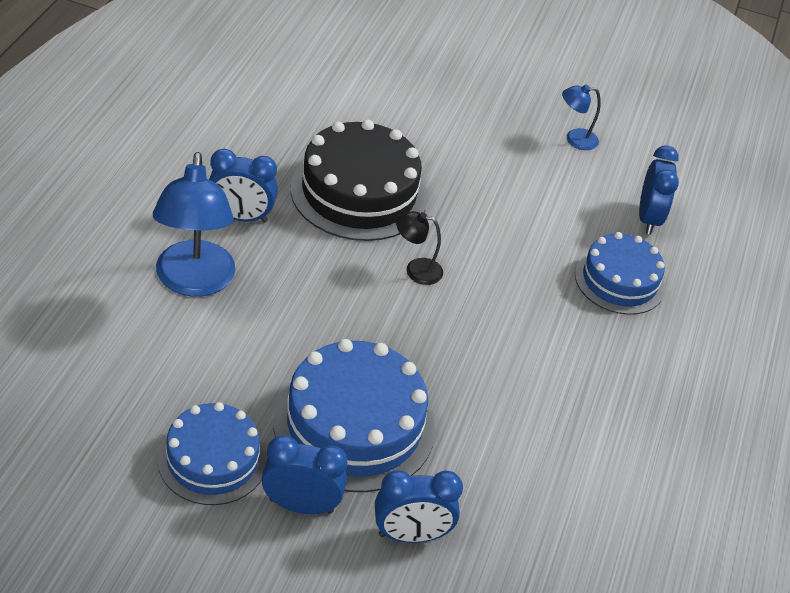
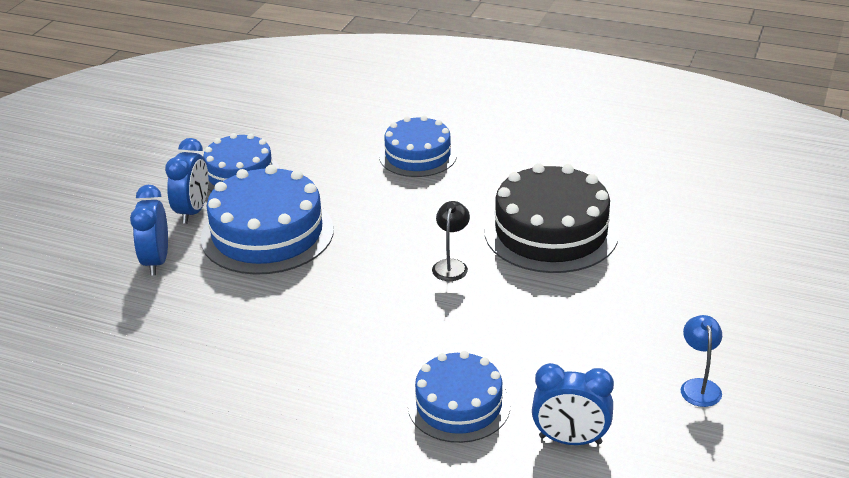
camera: 100 degrees right, 10 degrees down
(194, 282) = (418, 155): blue lamp -> blue cake
(241, 217) = (499, 172): blue clock -> none

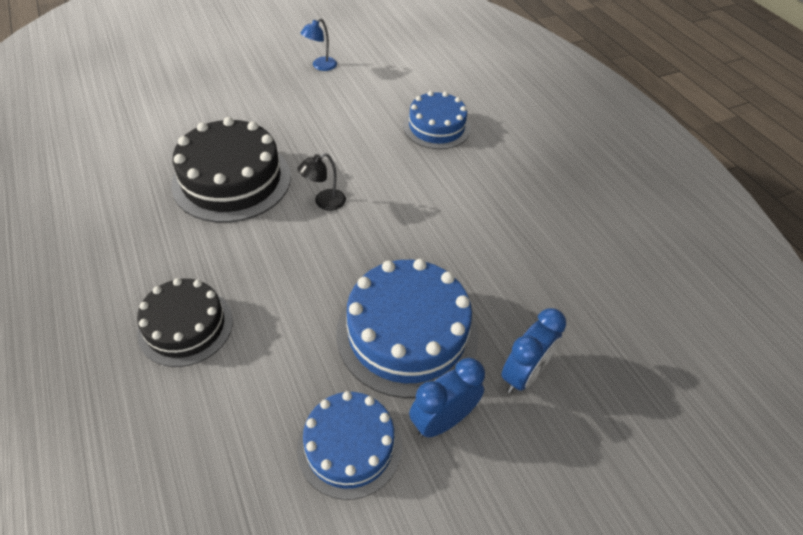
camera: 140 degrees left, 15 degrees up
(418, 155) = (186, 326): blue cake -> black cake
(570, 440) = (409, 84): blue clock -> none

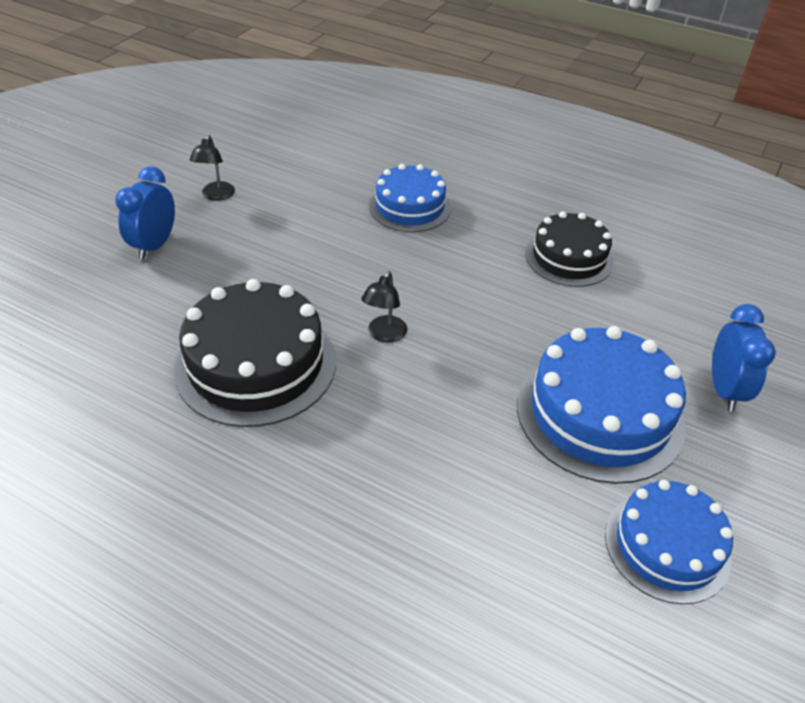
camera: 35 degrees left, 5 degrees down
(186, 326) = (387, 543): black cake -> black cake (569, 257)
(320, 66) = (216, 196): blue lamp -> black lamp
(442, 420) = (711, 470): blue clock -> blue clock (155, 245)

